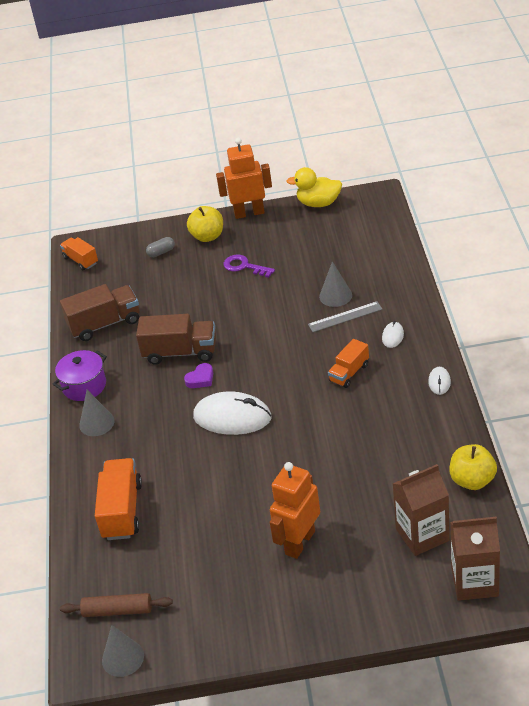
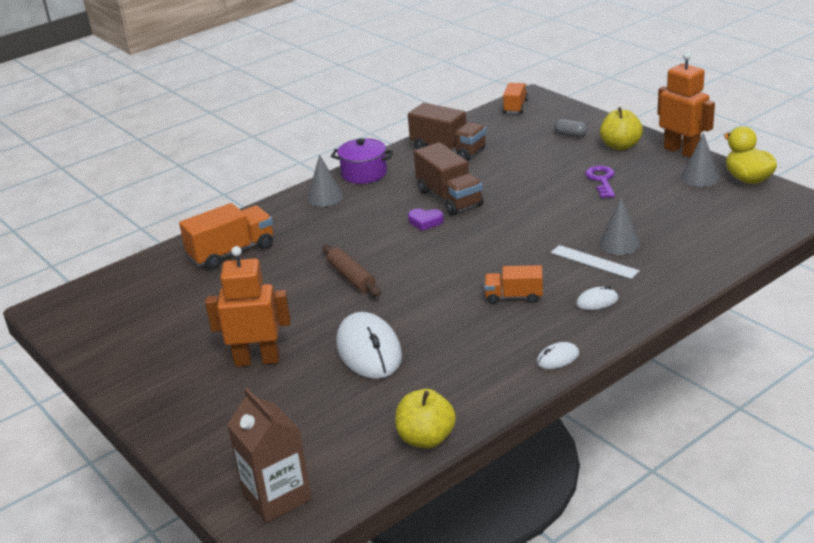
camera: 55 degrees right, 10 degrees down
(117, 611) = (117, 298): brown rolling pin -> brown rolling pin (351, 277)
(123, 658) = (67, 322): grey cone -> grey cone (700, 177)
(232, 417) = (390, 258): white mouse -> white mouse (369, 350)
(345, 317) = (594, 262): grey ruler -> white ruler
(422, 535) = (320, 433): brown carton -> none

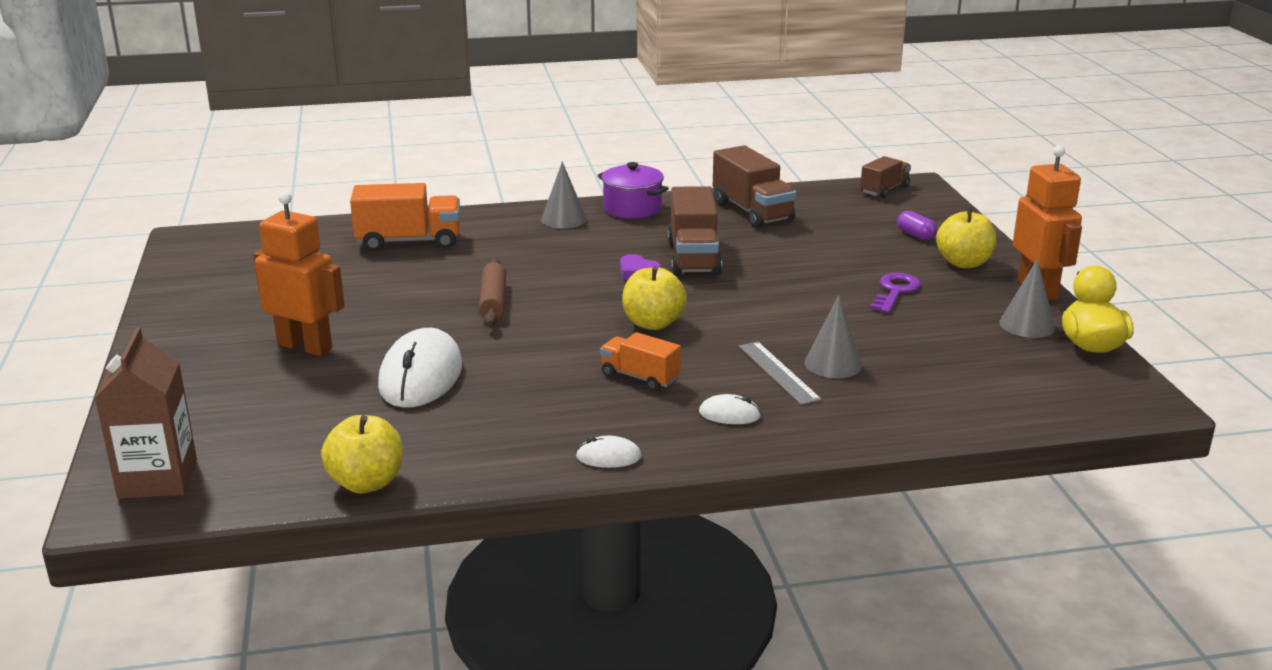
camera: 25 degrees right, 5 degrees down
(478, 255) = (653, 323): none -> yellow apple
(515, 107) = (884, 190): orange truck -> brown truck
(570, 135) = (915, 235): grey capsule -> purple capsule
(594, 262) = (778, 372): white ruler -> grey ruler

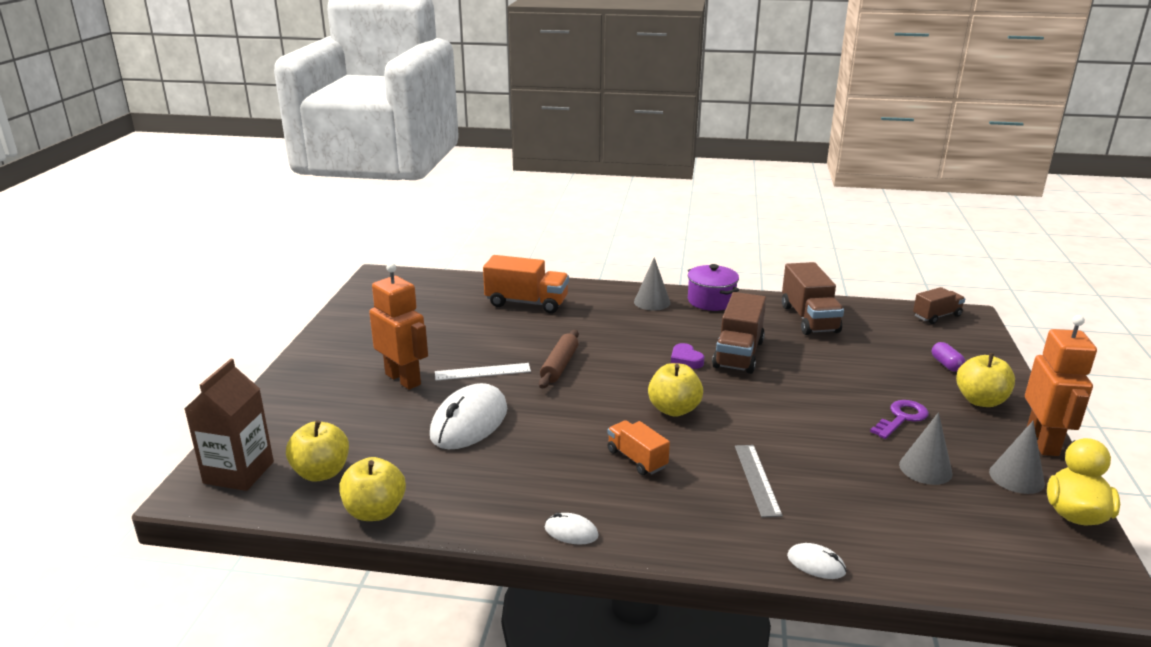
camera: 20 degrees right, 0 degrees up
(269, 459) = (321, 473): none -> yellow apple
(402, 322) = (482, 372): none -> white ruler
(729, 414) = (693, 513): white mouse -> white mouse (816, 564)
(833, 364) = (810, 481): grey cone -> grey cone (925, 469)

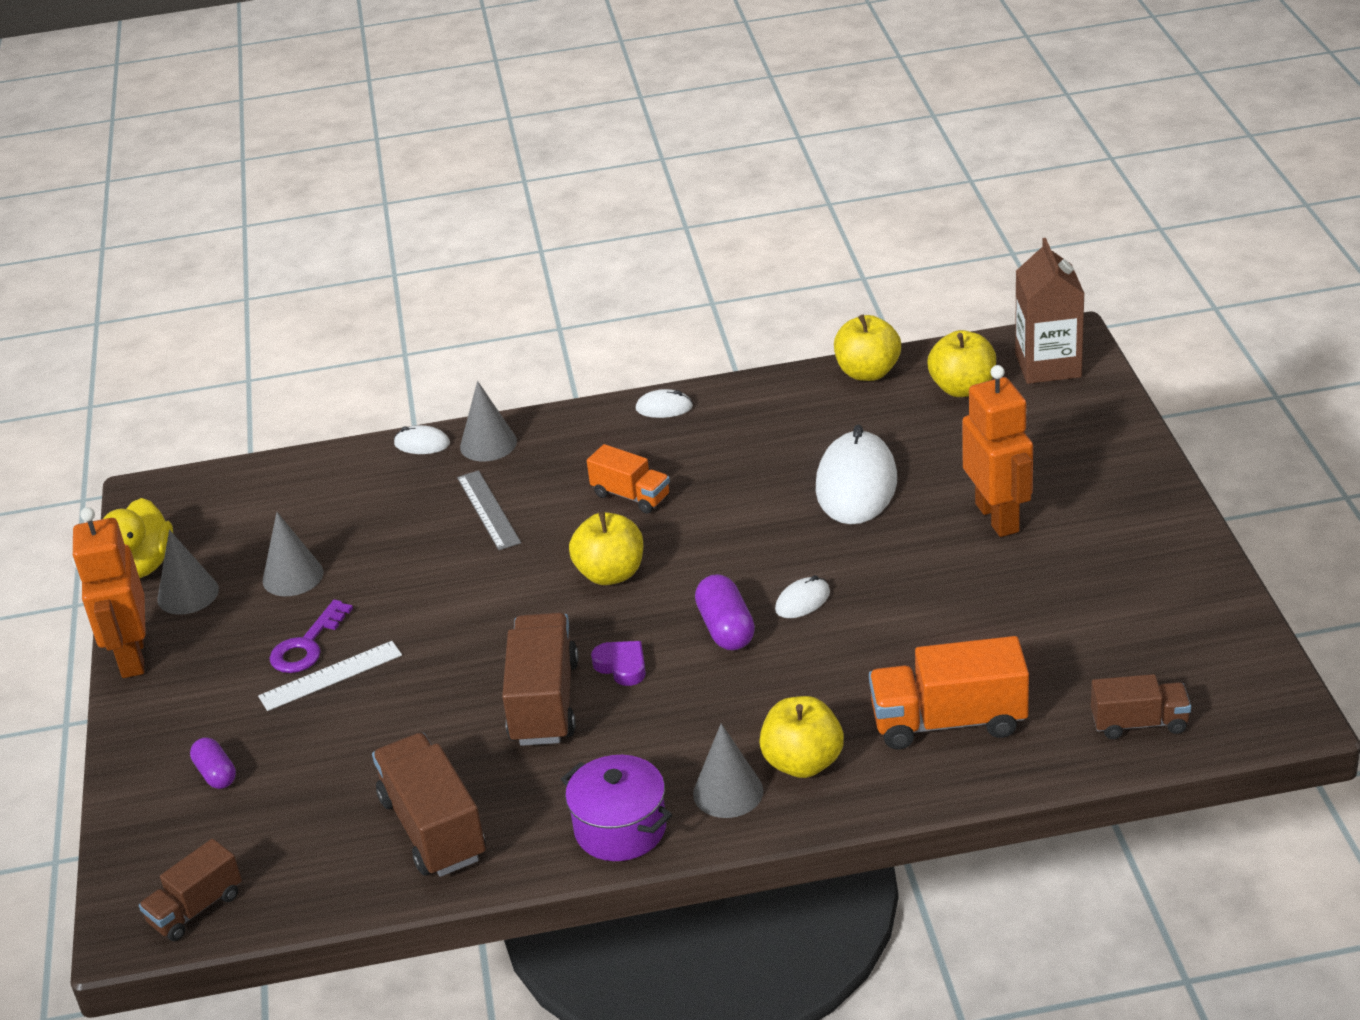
camera: 165 degrees right, 10 degrees up
(403, 379) = (998, 517): orange robot -> orange robot turned 135 degrees counterclockwise
(442, 285) = (1139, 723): none -> brown truck
(482, 372) = (902, 559): white ruler -> white ruler (330, 676)
(559, 365) = (802, 601): brown rolling pin -> white mouse
(614, 363) = (726, 628): none -> purple capsule
(748, 543) = (488, 444): none -> grey cone
(980, 401) = (188, 709): yellow apple -> yellow apple (803, 763)

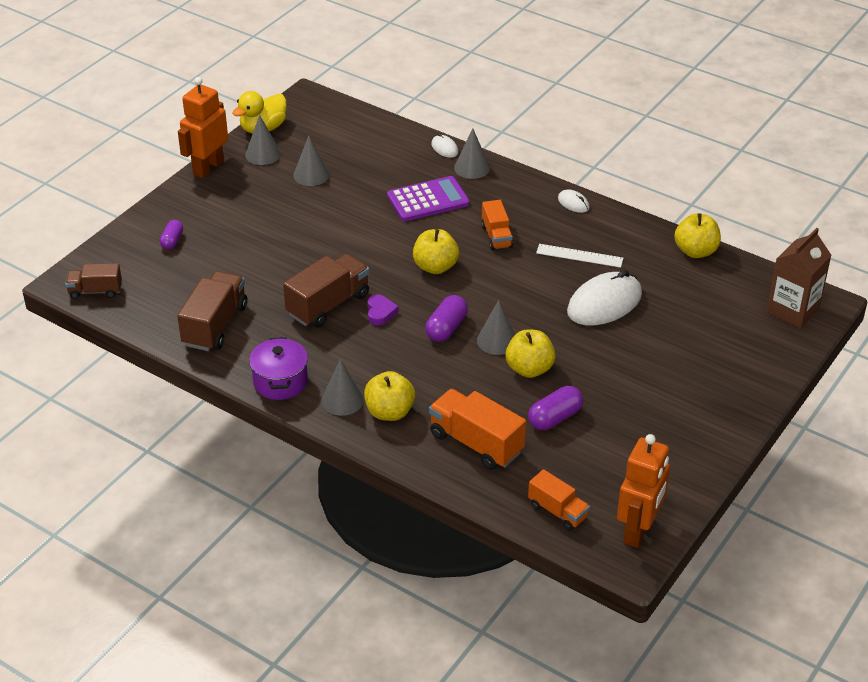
camera: 40 degrees right, 5 degrees up
(307, 645) = (275, 210): purple key -> none
(330, 676) = (266, 230): white ruler -> white ruler (579, 256)
(488, 510) = (428, 200): grey ruler -> purple calculator
(802, 601) = (497, 340): white mouse -> grey cone
(962, 388) = (730, 292): yellow apple -> yellow apple (529, 369)
(988, 633) = (555, 418): none -> purple capsule
(998, 517) = (645, 368): orange robot -> orange robot (639, 530)
(1139, 723) = (557, 511): brown truck -> orange truck

